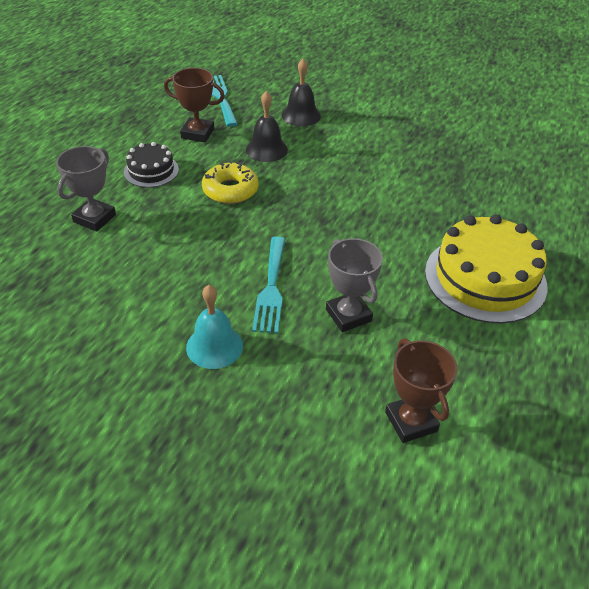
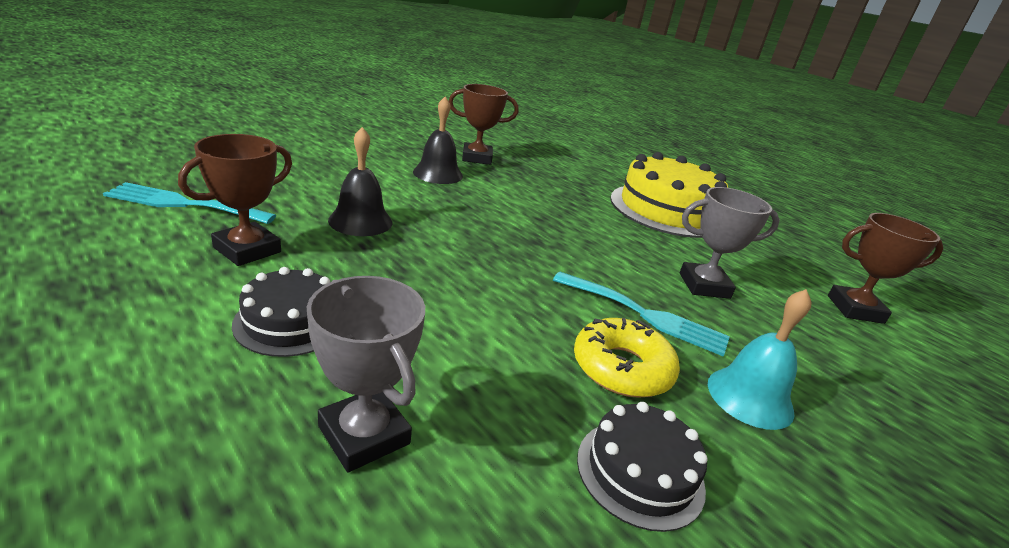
camera: 70 degrees left, 15 degrees down
(121, 304) = (640, 472): none -> black cake
(230, 190) = (422, 273): yellow donut -> yellow donut (622, 368)
(301, 115) = (317, 180): black bell -> black bell (438, 174)
(439, 154) = (477, 158): none -> brown trophy

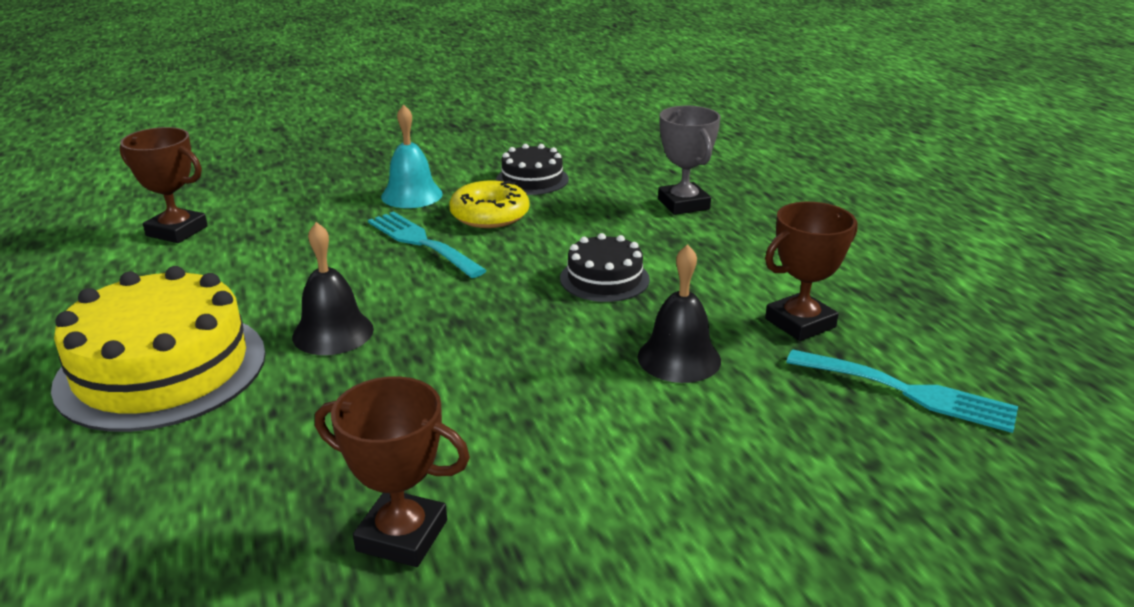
camera: 155 degrees left, 0 degrees up
(290, 322) = (739, 259): black cake -> black cake (604, 279)
(438, 174) = (525, 469): black bell -> black bell (333, 333)
(704, 286) = (312, 261): grey trophy -> none

